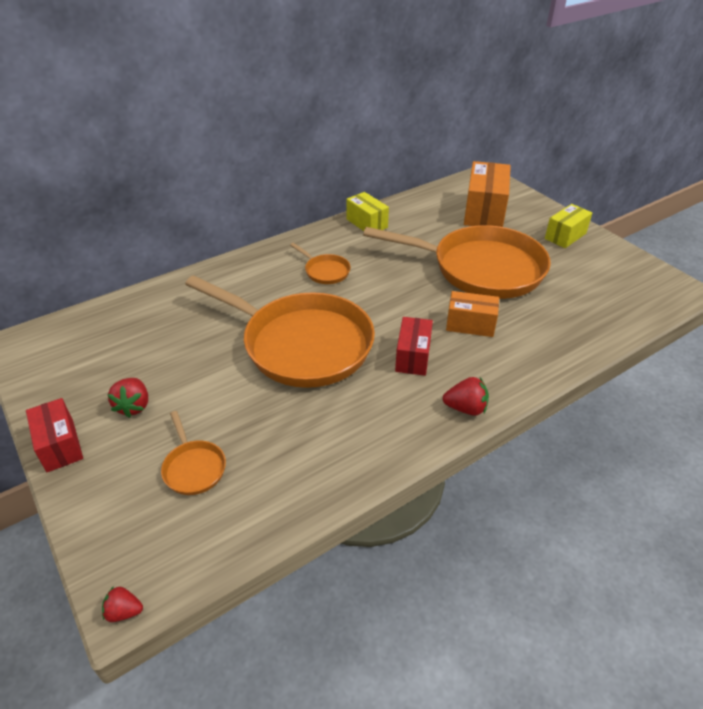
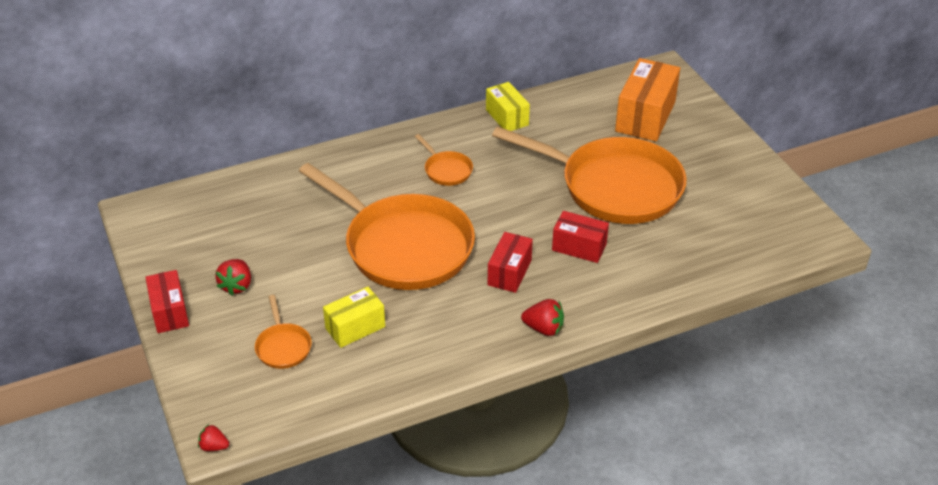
camera: 10 degrees right, 0 degrees up
(470, 325) = (579, 247): orange box -> red box
(565, 236) = (725, 158): yellow box -> yellow box (355, 327)

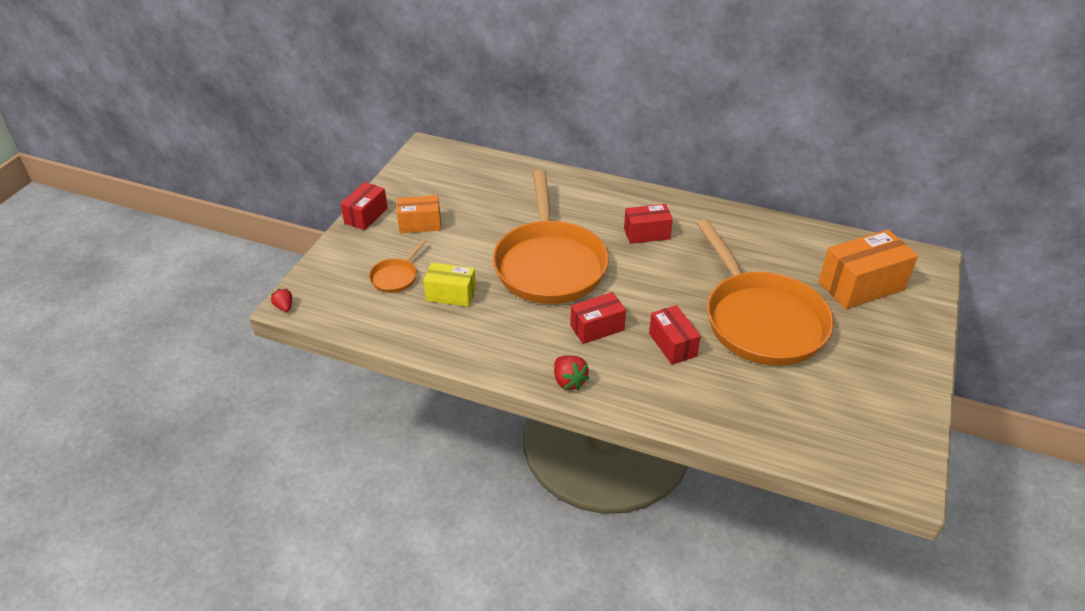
camera: 45 degrees right, 0 degrees up
(236, 286) = (420, 224): red strawberry -> orange box
(446, 170) = (646, 233): orange pan -> red box
(507, 117) = (741, 224): yellow box -> none

